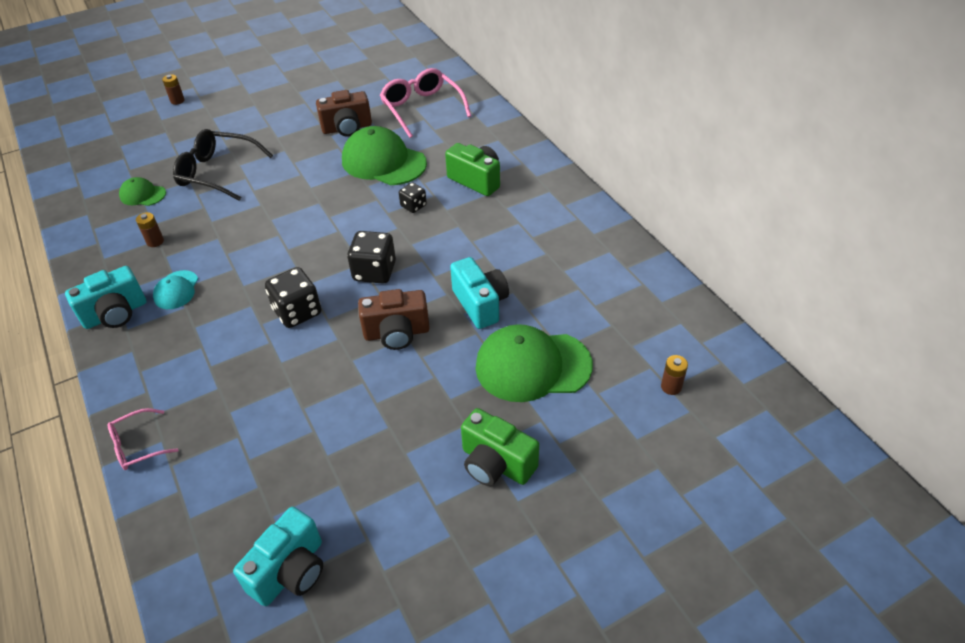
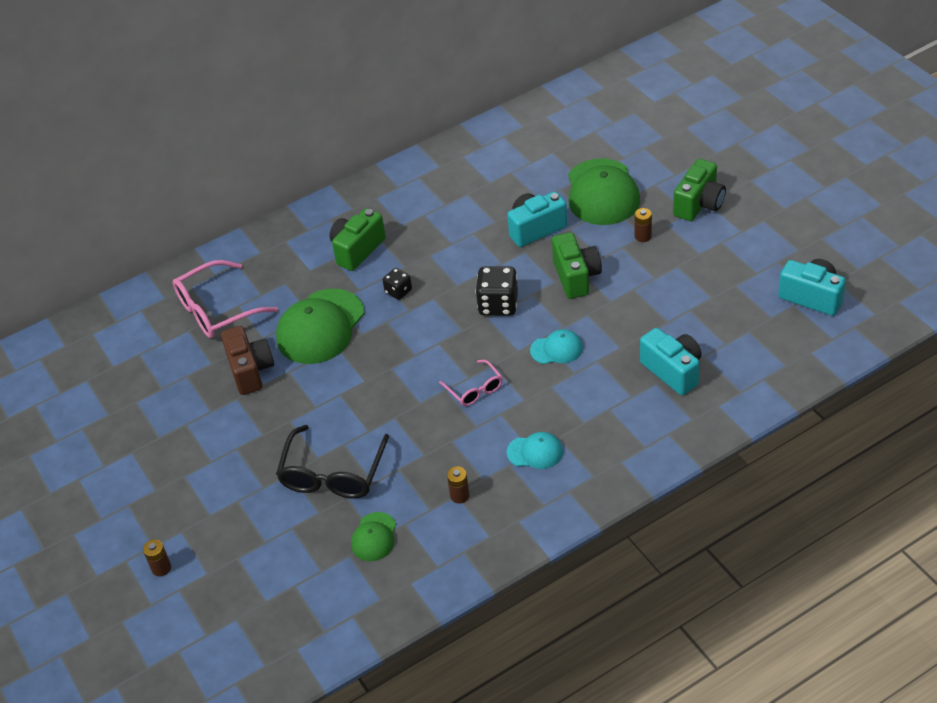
camera: 90 degrees left, 0 degrees up
(115, 314) = (573, 492): turquoise camera -> turquoise camera (673, 371)
(137, 445) = (727, 420): pink glasses -> pink glasses (475, 389)
(297, 312) = (556, 349): black dice -> turquoise cap
(397, 333) = (576, 277): brown camera -> green camera
(671, 387) = (612, 121): brown battery -> brown battery (643, 236)

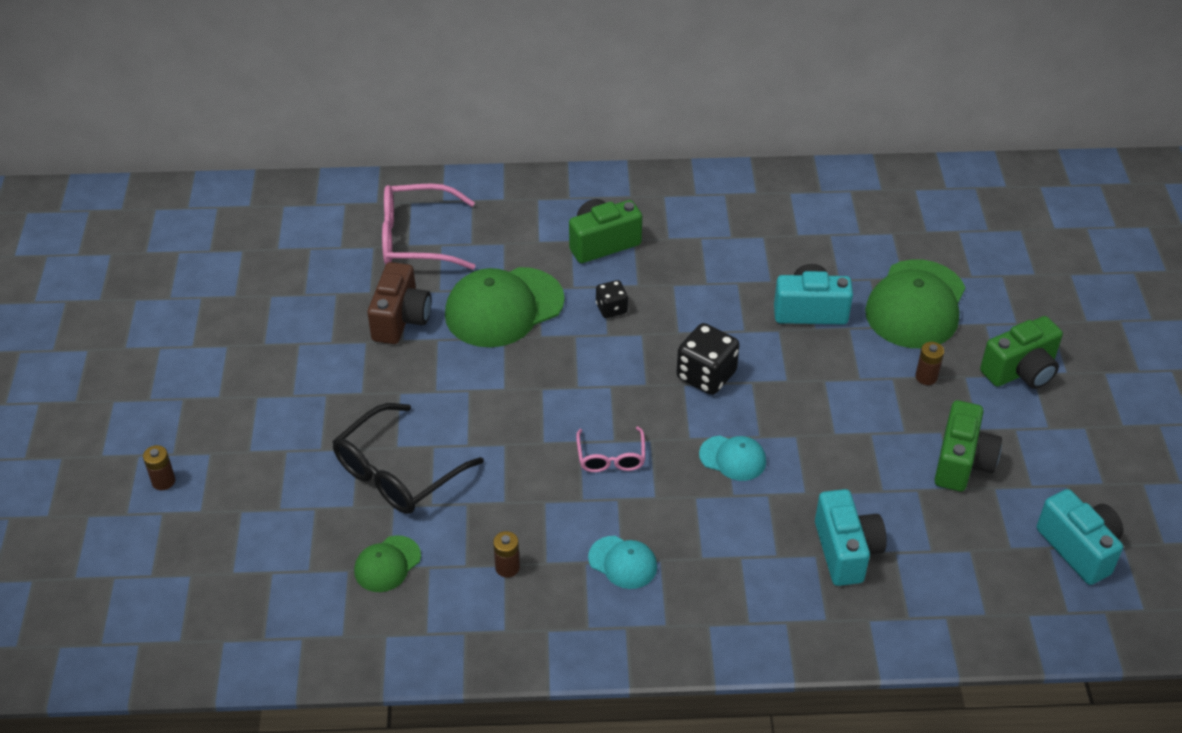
camera: 25 degrees right, 0 degrees up
(576, 277) = (815, 386): green camera -> green camera (962, 462)

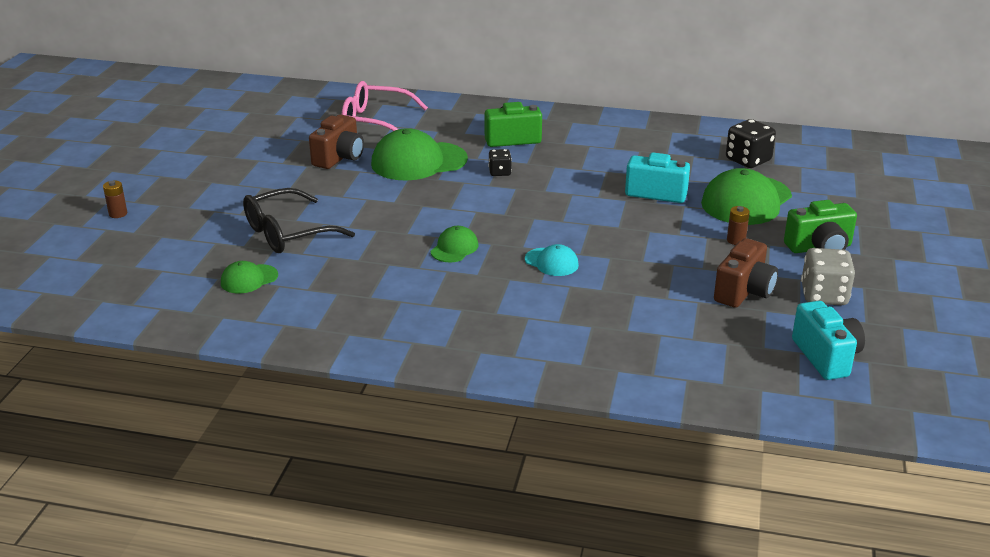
camera: 15 degrees right, 15 degrees down
(507, 567) = (338, 295): brown battery -> none
(611, 457) = (454, 248): pink glasses -> green cap
(623, 562) = (430, 306): turquoise cap -> none
(706, 375) = (554, 215): black dice -> black dice (748, 160)
(846, 551) = (618, 327): turquoise camera -> none
(962, 462) = (744, 292): green camera -> brown camera
(1048, 450) = (824, 295): none -> grey dice

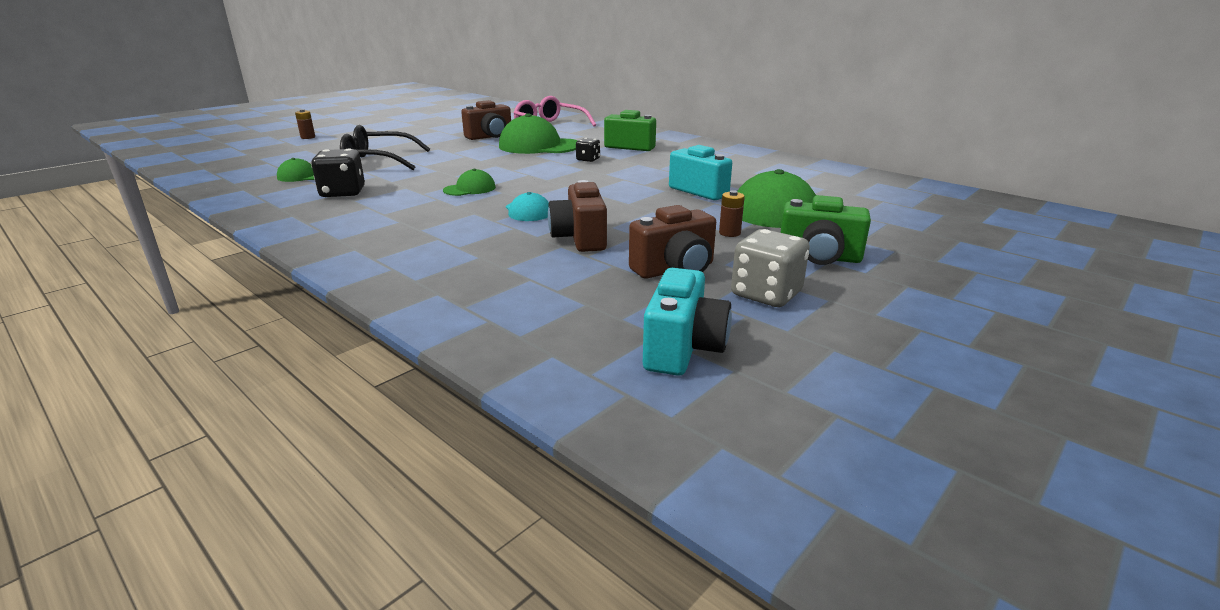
camera: 30 degrees right, 5 degrees down
(638, 281) = (580, 238): none -> brown camera
(748, 160) = (829, 188): black dice -> black dice (343, 193)

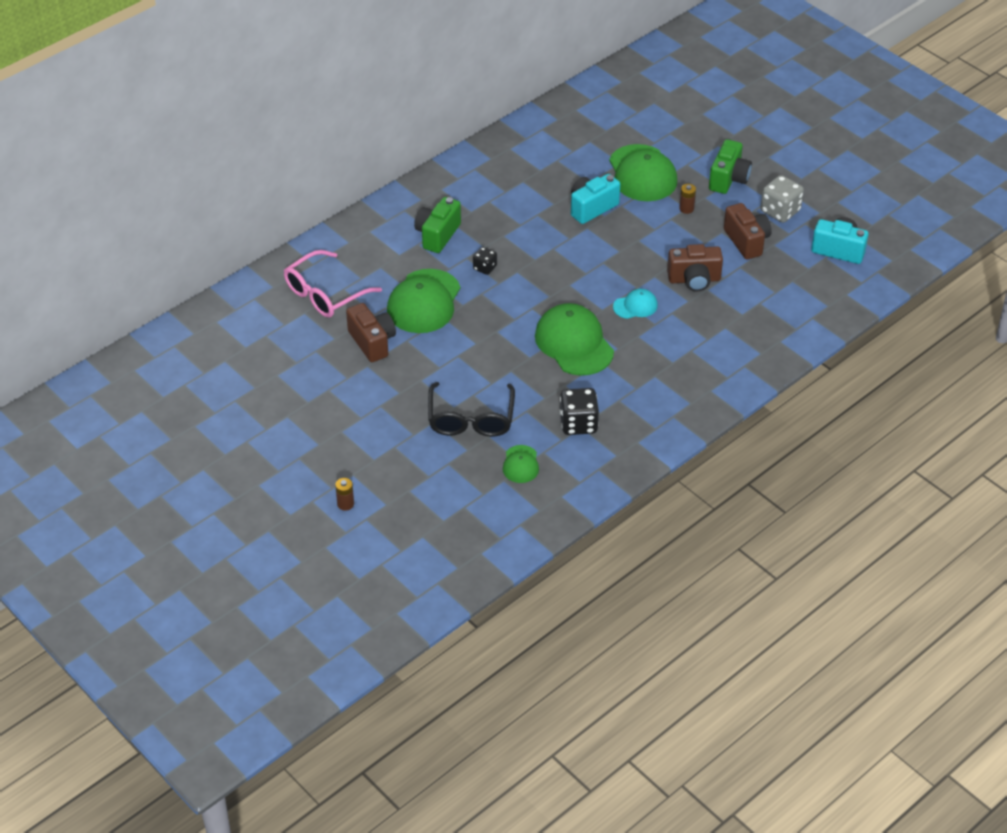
camera: 85 degrees left, 20 degrees up
(470, 189) = (574, 343): green cap -> green cap, size x1.98

